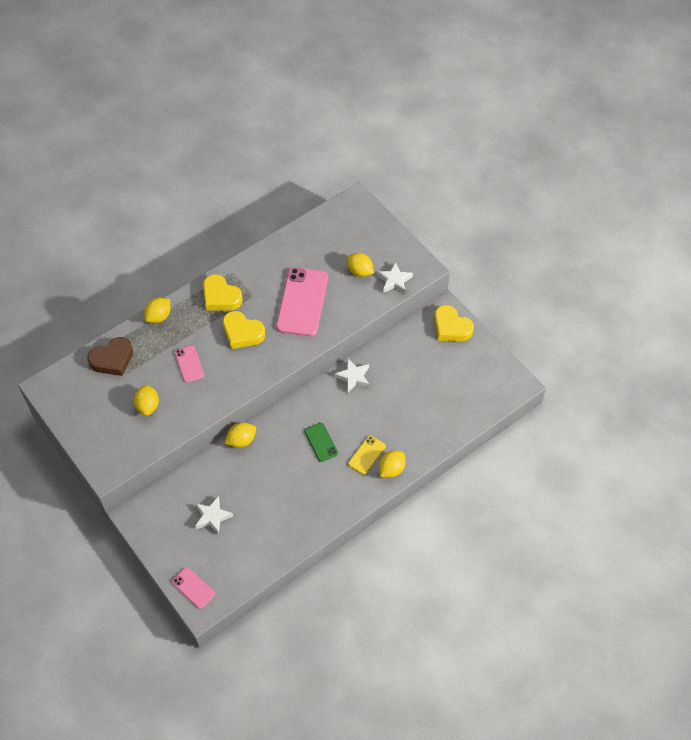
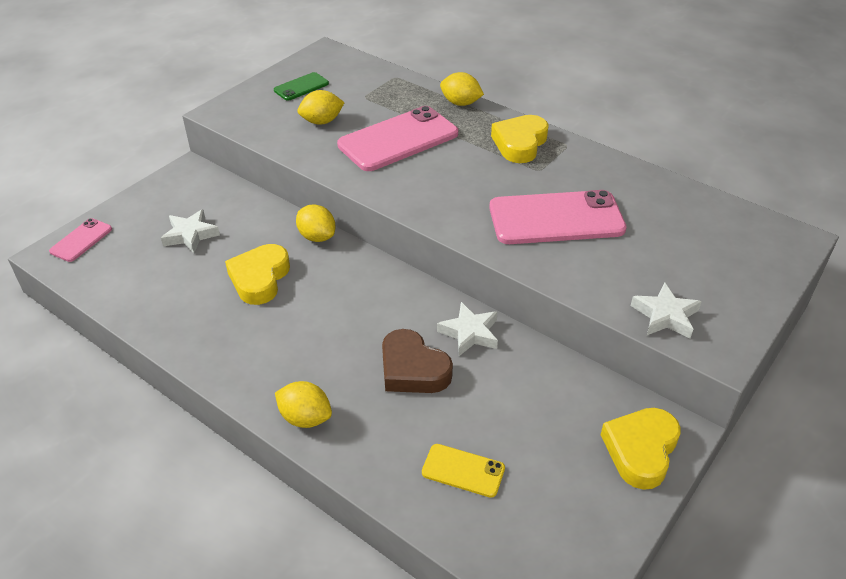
camera: 75 degrees right, 15 degrees down
(112, 359) = (381, 84): brown heart -> brown heart (412, 369)
(189, 364) = (398, 139): pink phone -> pink phone, size x2.03
(242, 333) = (470, 173): yellow heart -> yellow heart (259, 278)
(321, 442) = (336, 318): green phone -> green phone (301, 87)
(360, 271) = (655, 269): yellow lemon -> none
(366, 455) = (326, 379): yellow phone -> yellow phone (463, 470)

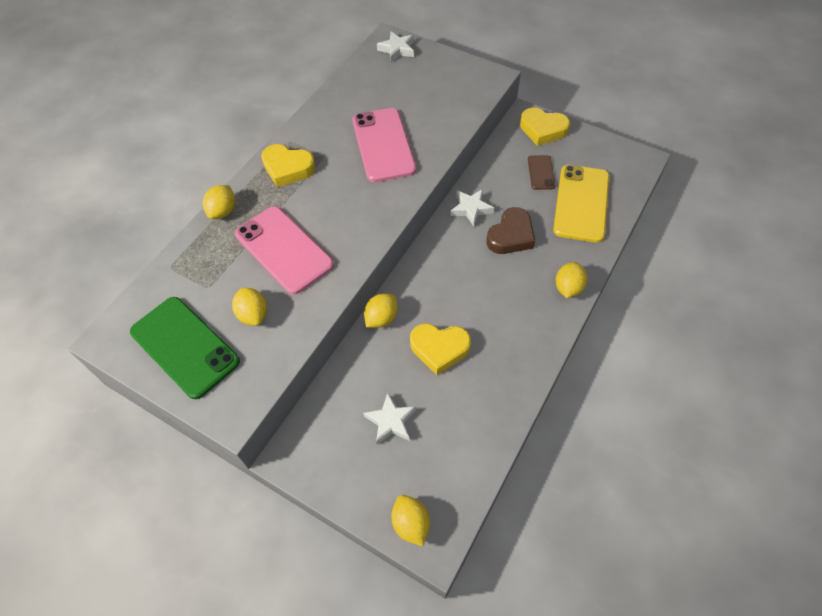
camera: 95 degrees left, 15 degrees up
(81, 240) = (411, 523): pink phone -> yellow lemon
(301, 87) = (185, 346): green phone -> green phone, size x2.03
(463, 470) = (581, 203): yellow phone -> yellow phone, size x2.03
(536, 428) = (541, 172): none -> brown phone
(665, 316) = (470, 96): white star -> white star (397, 49)

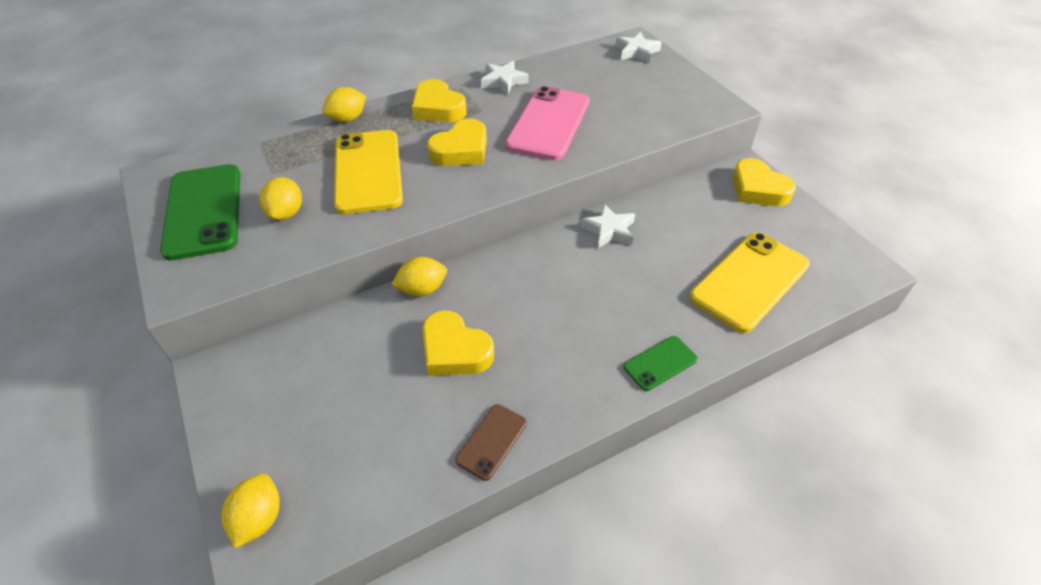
camera: 30 degrees right, 10 degrees down
(284, 249) = (368, 171): pink phone -> yellow phone
(338, 198) = (461, 150): none -> yellow heart
(391, 421) = (339, 395): white star -> white star (503, 81)
(511, 236) = (633, 276): brown heart -> none
(541, 172) = (722, 229): brown phone -> brown phone (491, 441)
(568, 288) = (660, 363): yellow lemon -> green phone

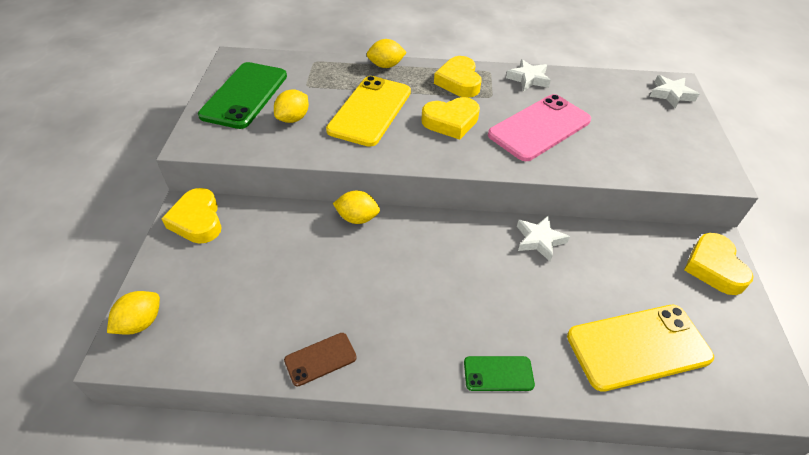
camera: 30 degrees right, 0 degrees up
(455, 350) = (346, 276): yellow heart -> yellow heart (197, 220)

